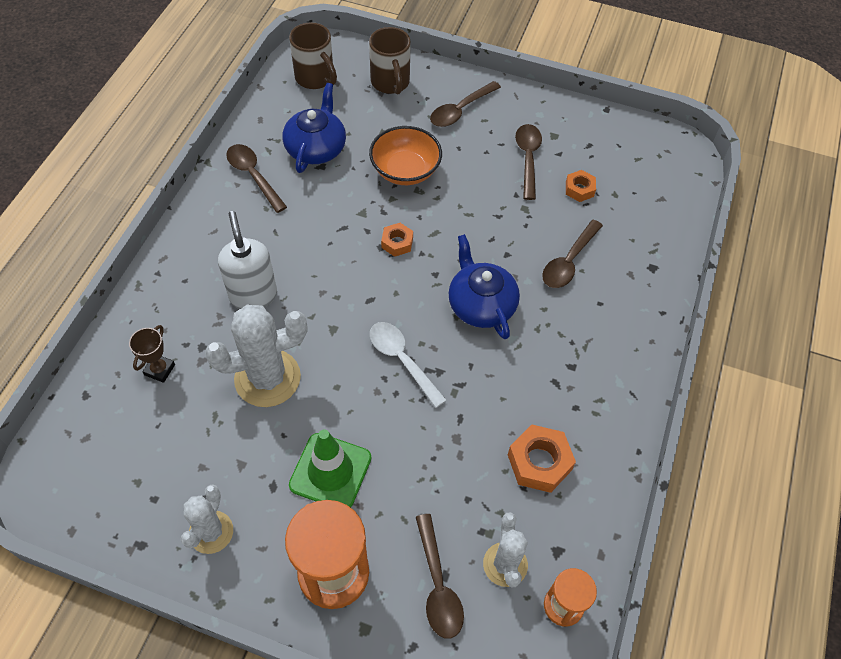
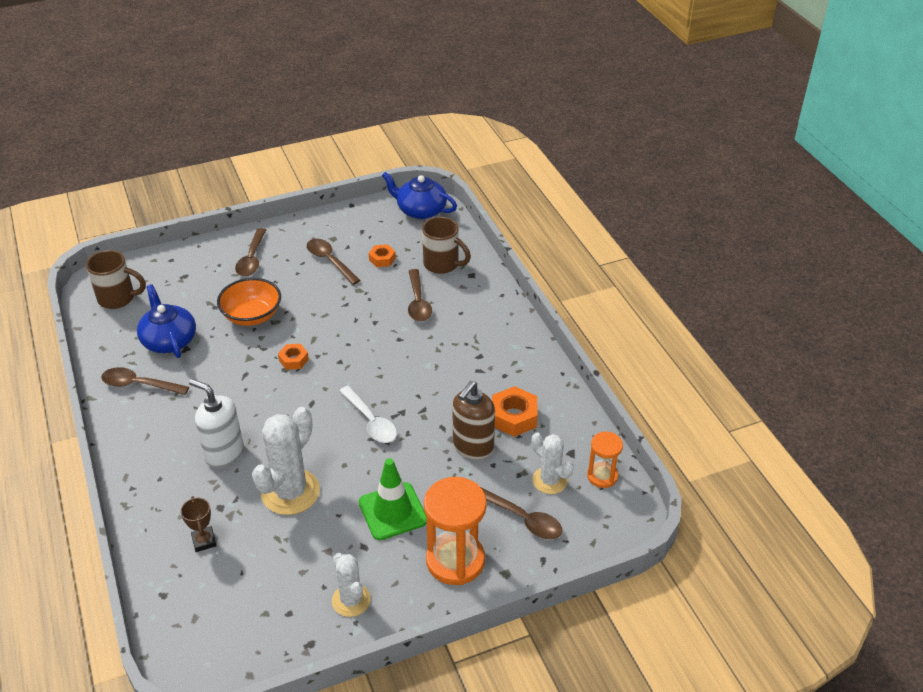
camera: 40 degrees left, 15 degrees down
(390, 83) = (181, 270): brown mug -> brown mug (442, 264)
(402, 360) = (371, 421): white spoon -> white spoon turned 135 degrees counterclockwise
(467, 463) = (472, 447): none -> brown soap dispenser
(481, 304) = (388, 359): blue teapot -> blue teapot (420, 210)

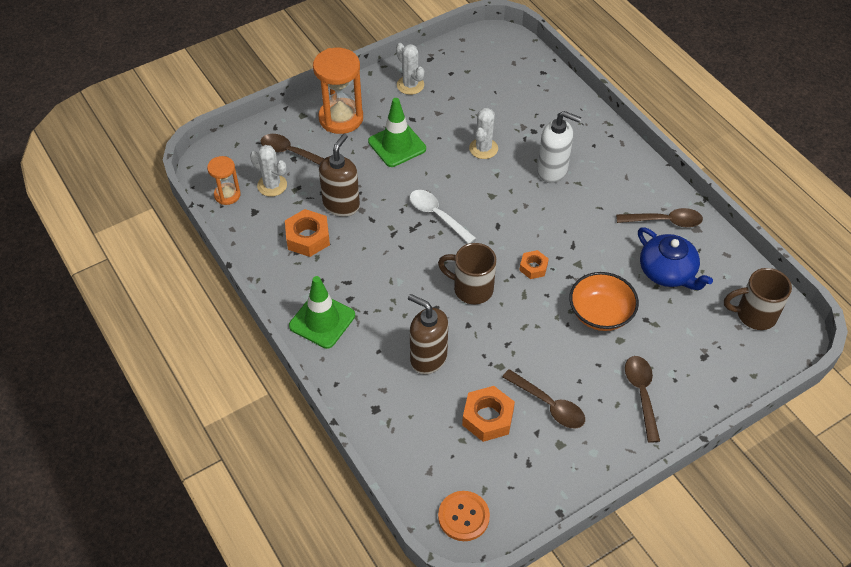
camera: 170 degrees right, 10 degrees up
(204, 541) = (533, 107): brown trophy -> none
(290, 492) = (483, 148): white cactus -> white cactus, size x0.61
(382, 259) = (488, 418): orange nut -> orange nut, size x1.66
(418, 302) = (428, 358): brown spoon -> brown soap dispenser
(420, 210) = (463, 517): blue teapot -> orange button
(442, 264) = (413, 420): brown mug -> brown mug (471, 289)
(508, 341) = (322, 321): none -> green traffic cone

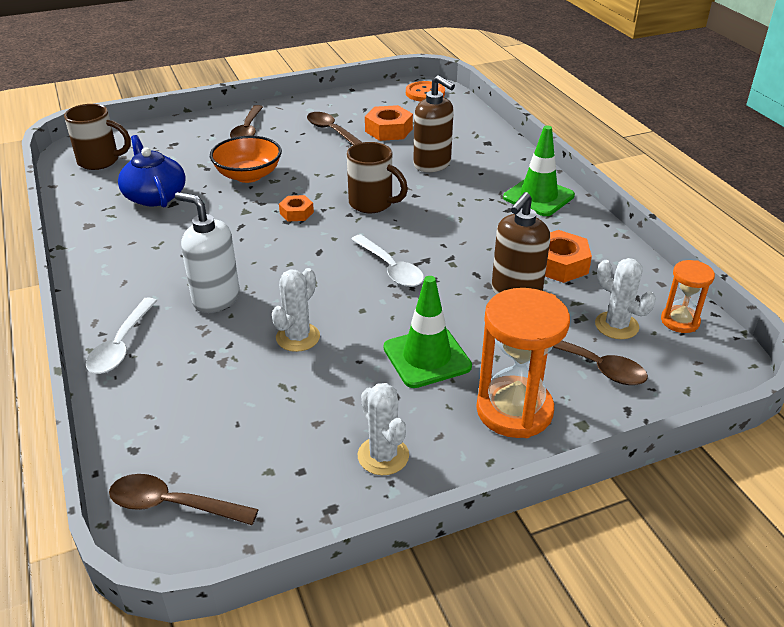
camera: 170 degrees left, 15 degrees down
(592, 128) = (121, 345): none -> white spoon
(665, 221) = (117, 235): brown spoon -> brown spoon (172, 505)

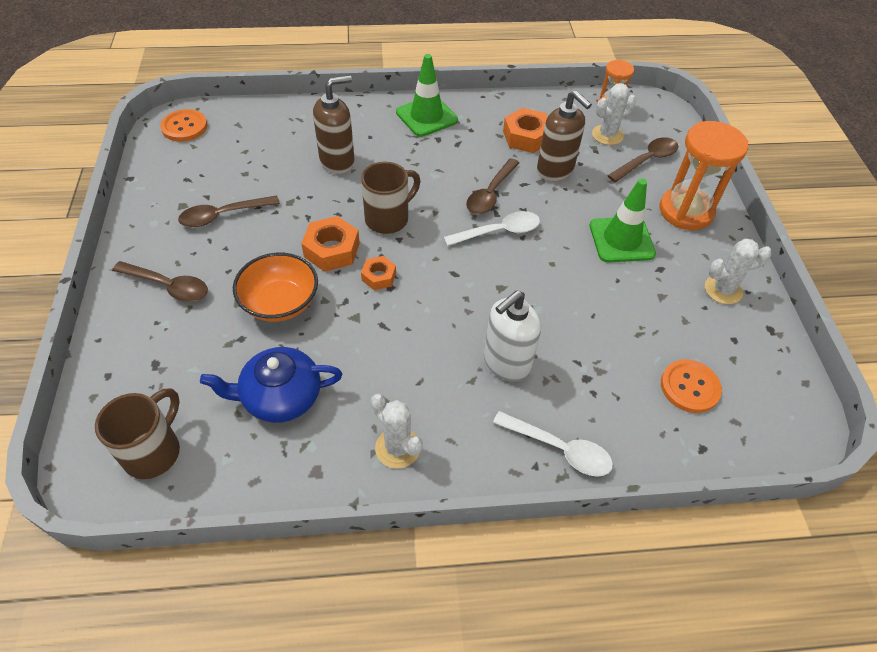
camera: 75 degrees left, 15 degrees up
(172, 505) = (765, 425): brown spoon -> brown spoon (490, 194)
(215, 433) = (689, 387): none -> orange button
(298, 337) = (579, 312): white cactus -> white cactus (397, 448)
(388, 130) = (249, 173): orange nut -> orange nut (331, 250)

